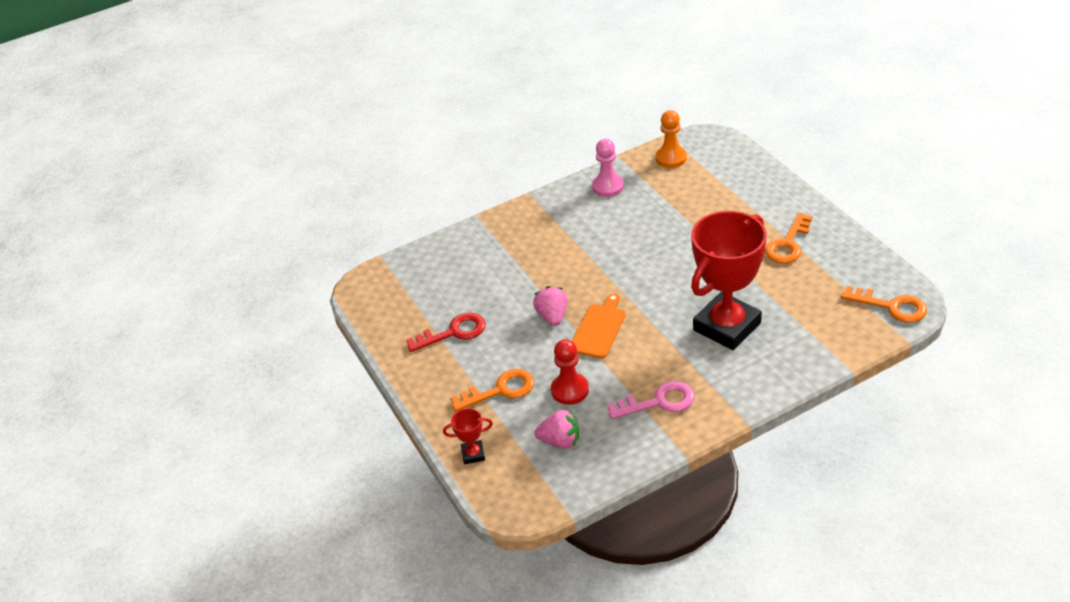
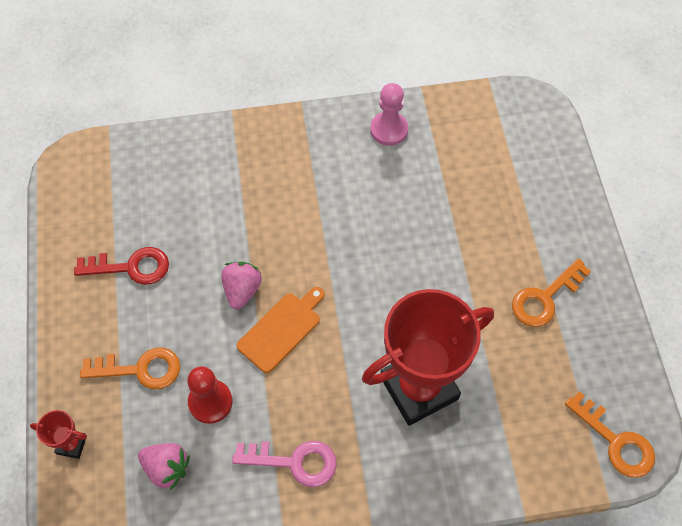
camera: 15 degrees right, 20 degrees up
(671, 158) = (477, 116): orange pawn -> none

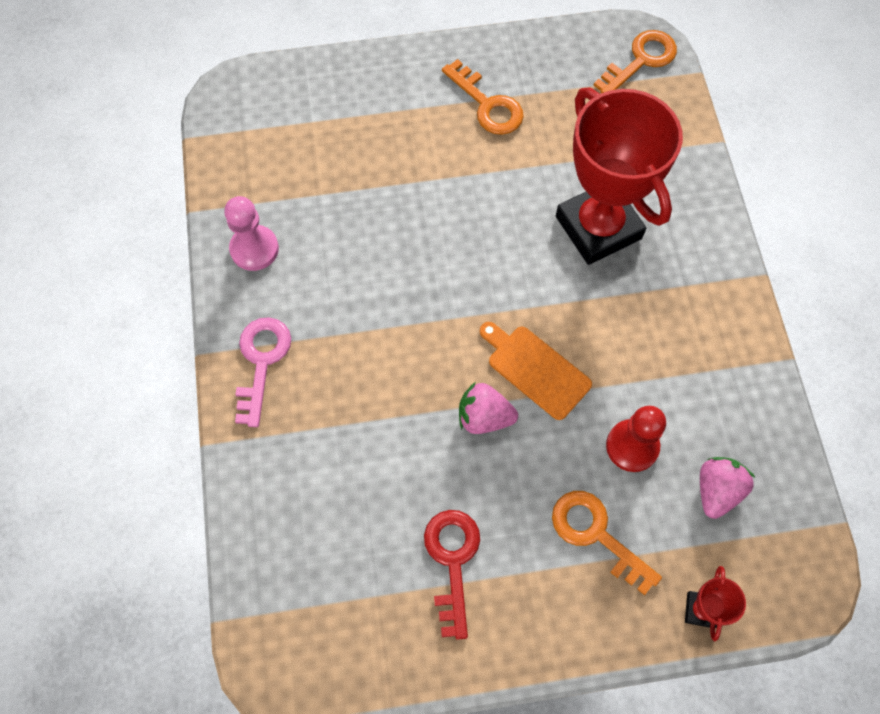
camera: 90 degrees left, 5 degrees up
(140, 369) = (596, 534): orange key -> orange key turned 45 degrees counterclockwise
(294, 462) = (693, 352): pink key -> pink key (262, 362)

